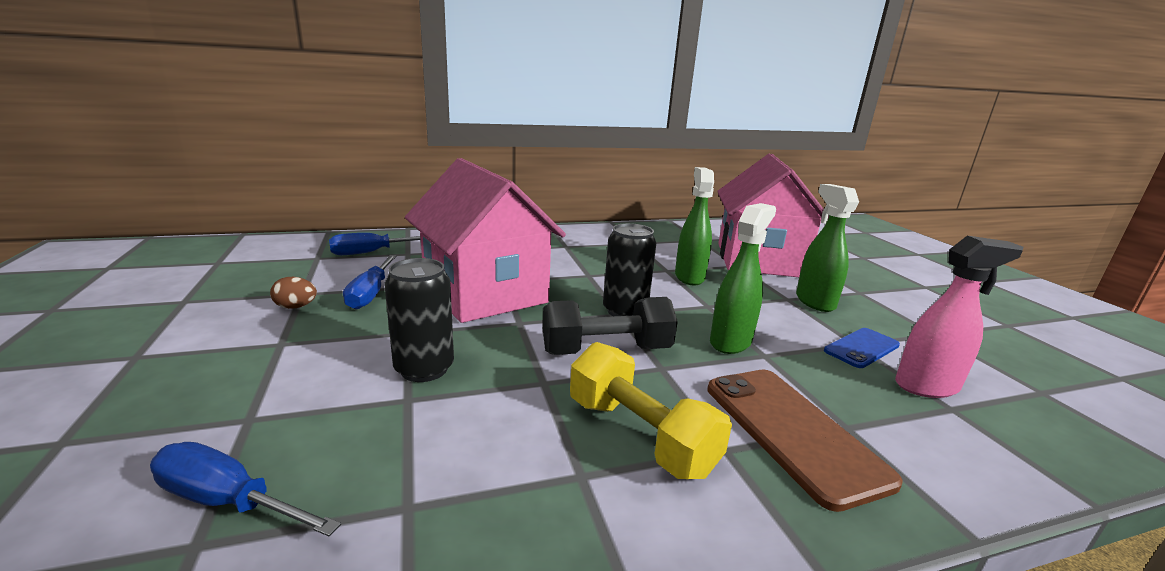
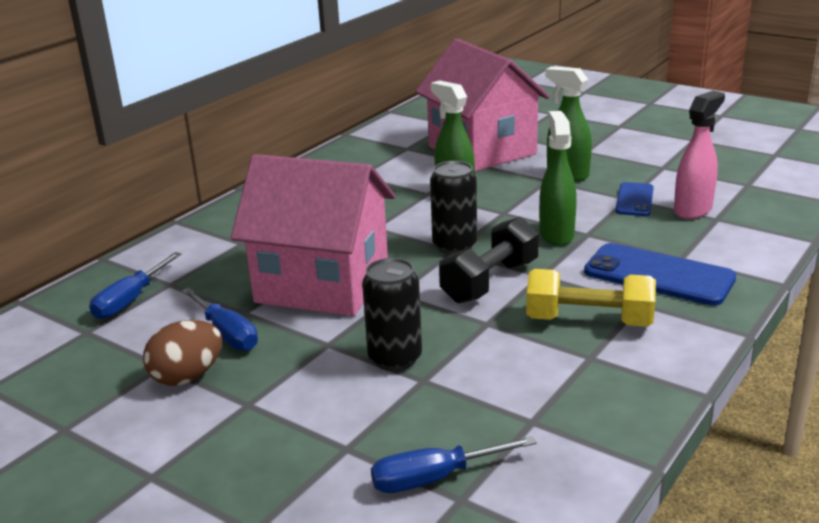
camera: 35 degrees left, 5 degrees up
(296, 307) = (187, 377): brown egg -> brown egg, size x1.67
(792, 431) = (658, 275): brown phone -> blue phone

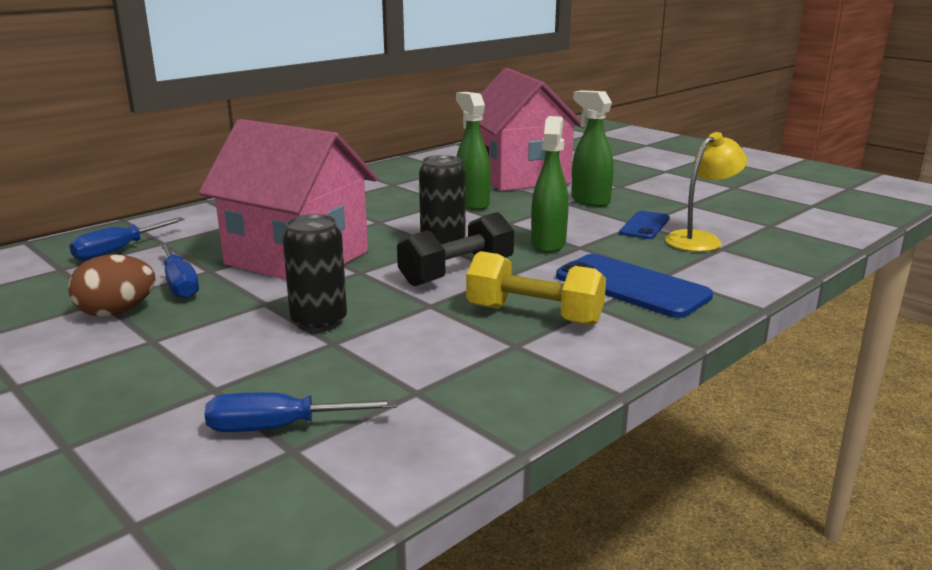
camera: 10 degrees right, 5 degrees down
(693, 210) = (700, 239): pink spray bottle -> yellow lamp

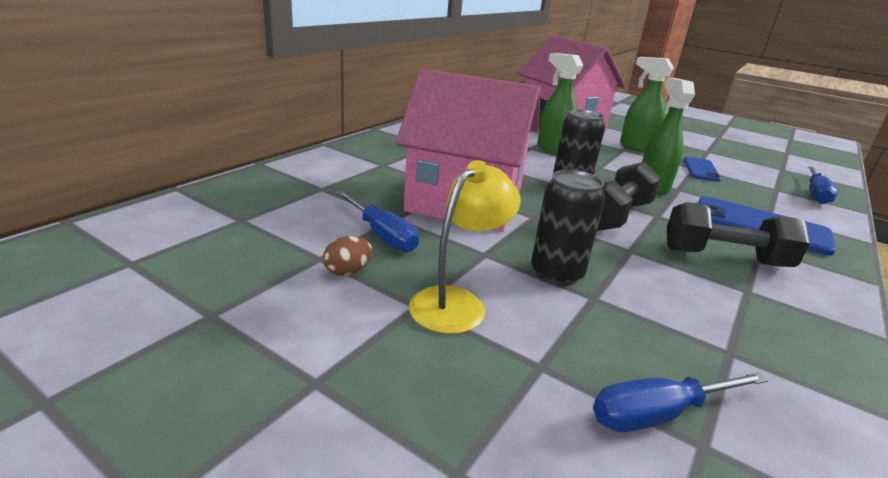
camera: 15 degrees left, 5 degrees up
(117, 312) = (347, 271): brown egg -> brown egg, size x0.60
(119, 250) = (285, 197): blue screwdriver -> blue screwdriver (815, 194)
(534, 315) = (724, 258): yellow dumbbell -> black dumbbell
(700, 239) = (753, 181): yellow lamp -> yellow lamp (457, 302)

